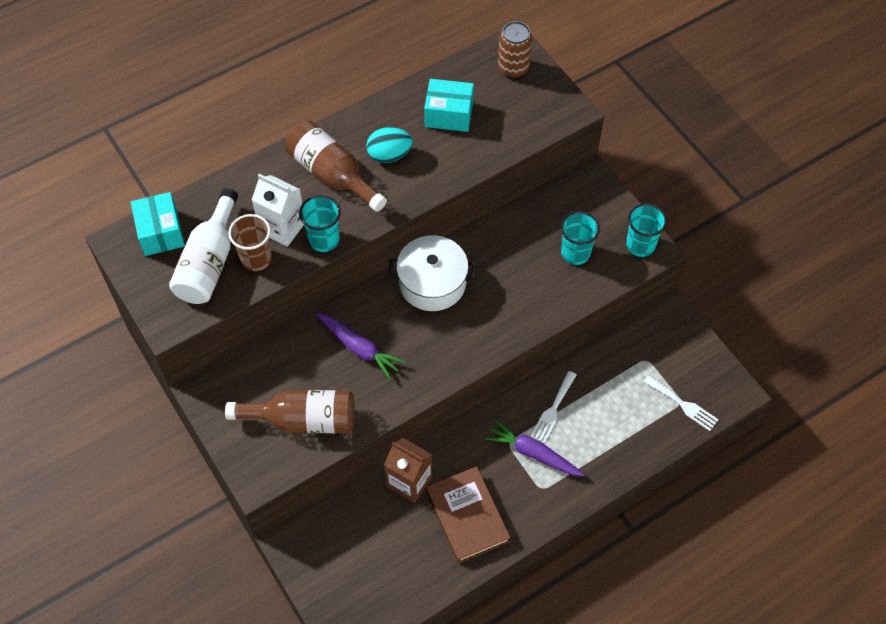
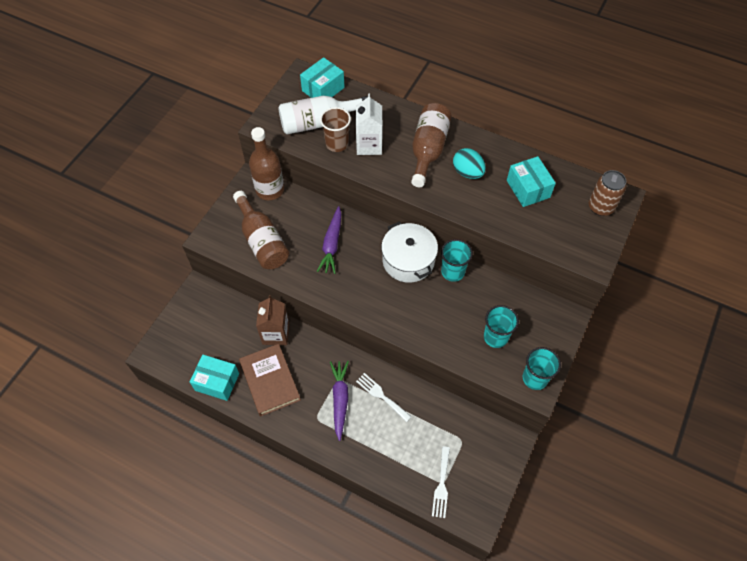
camera: 60 degrees right, 0 degrees up
(233, 377) = (270, 190): none -> brown bottle
(324, 239) = (375, 171): turquoise cup -> turquoise cup (452, 272)
(433, 576) = (217, 382): none -> turquoise box
(467, 516) = (270, 381): brown book -> brown book turned 60 degrees counterclockwise
(553, 409) = (381, 396): white fork -> white fork turned 45 degrees clockwise

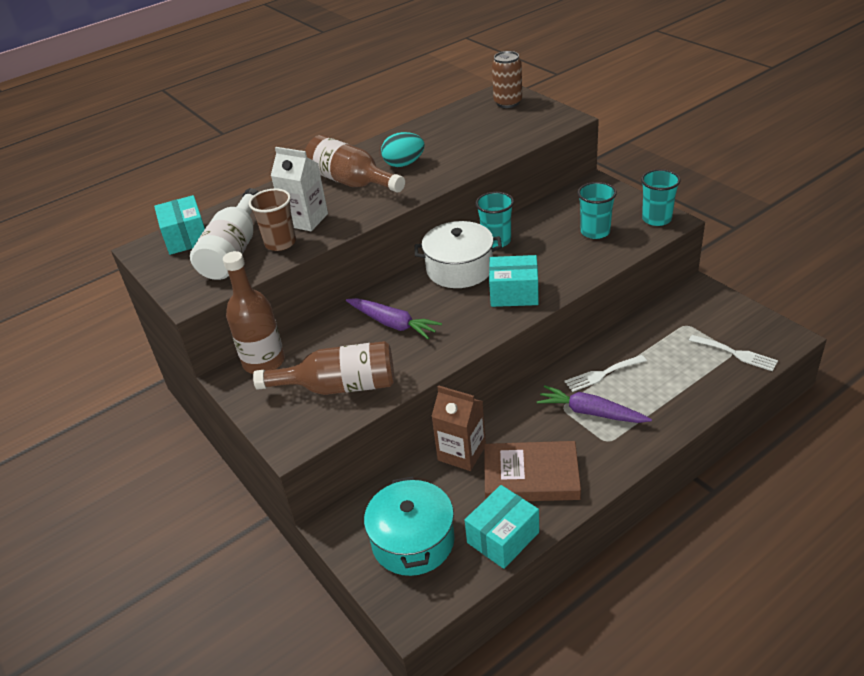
camera: 60 degrees left, 20 degrees down
(200, 334) = (413, 541): none -> turquoise pot
(528, 189) = (455, 134): turquoise box -> turquoise box (514, 293)

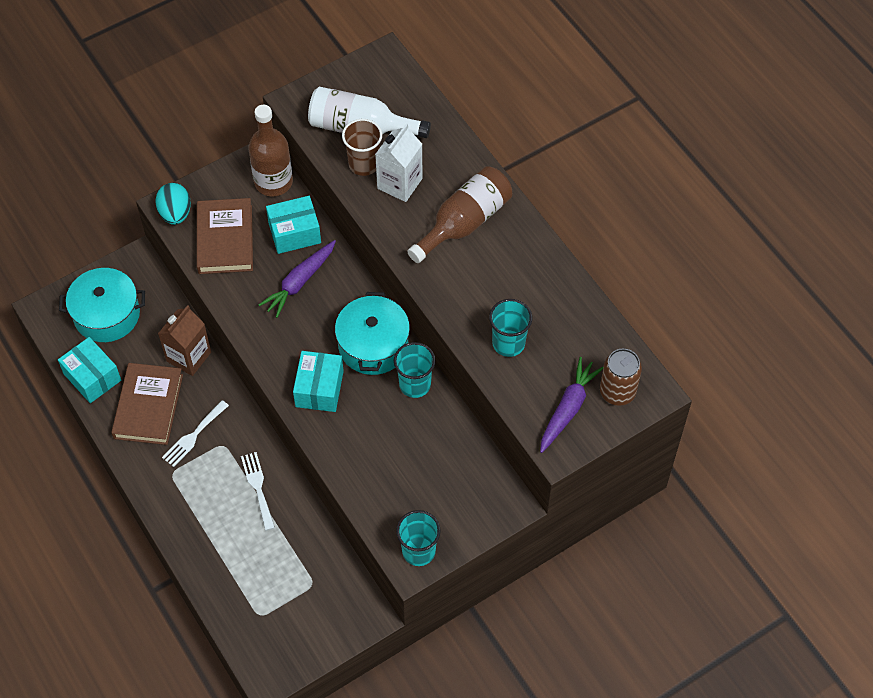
camera: 90 degrees right, 20 degrees up
(186, 237) = (395, 87): turquoise box -> turquoise box (294, 233)
(339, 386) = (225, 239): brown bottle -> brown book
(404, 164) = (490, 272): turquoise egg -> turquoise egg (175, 213)
(459, 269) = (373, 345): white pot -> turquoise pot
(591, 412) = (210, 467): purple carrot -> purple carrot (568, 408)
(595, 232) = (409, 483): turquoise cup -> turquoise cup (508, 343)
(736, 353) = (256, 617): white fork -> white fork (193, 436)

